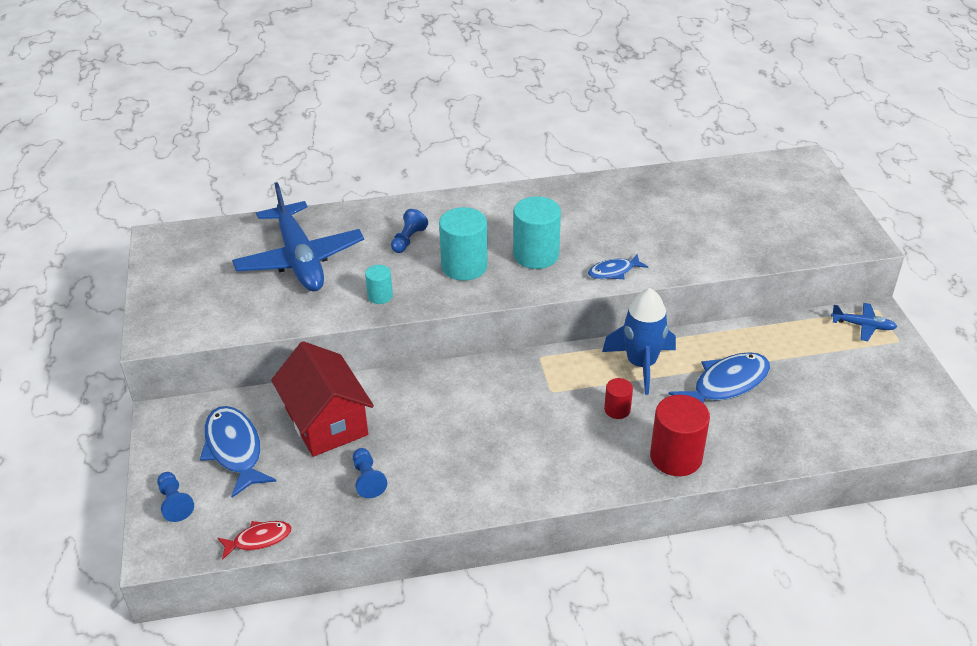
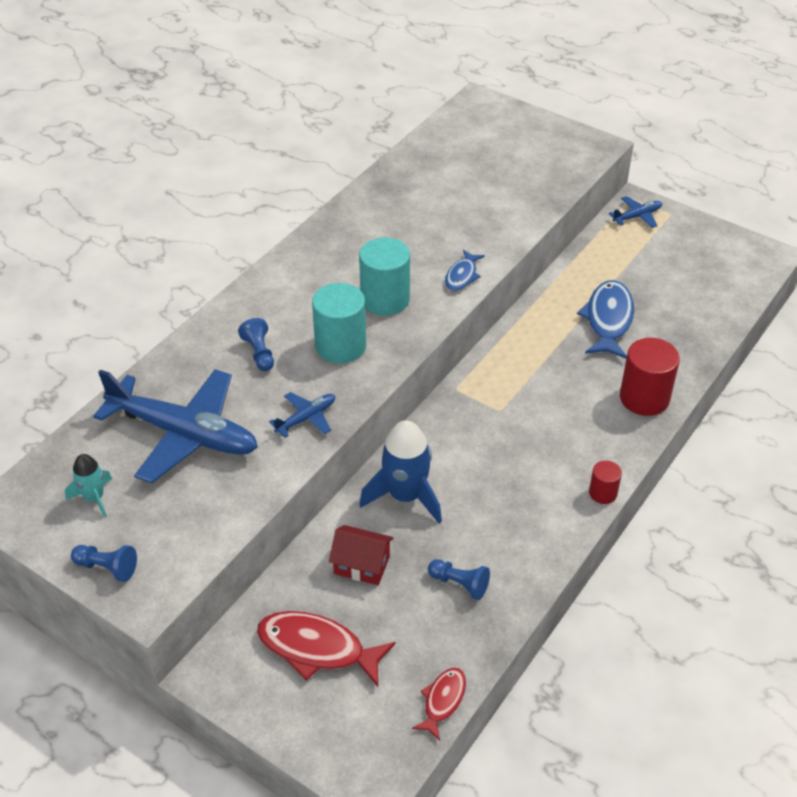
camera: 45 degrees left, 5 degrees up
(175, 503) = (330, 733): blue pawn -> blue pawn (107, 568)
(206, 263) = (94, 498): none -> turquoise rocket
(235, 449) = (317, 648): blue fish -> red fish
(326, 421) = (362, 565): red house -> red house, size x0.56
(380, 296) = (306, 418): turquoise cylinder -> blue plane
(617, 409) = (563, 391): red cylinder -> red cylinder (603, 493)
(641, 364) = (534, 344): blue rocket -> blue rocket (405, 496)

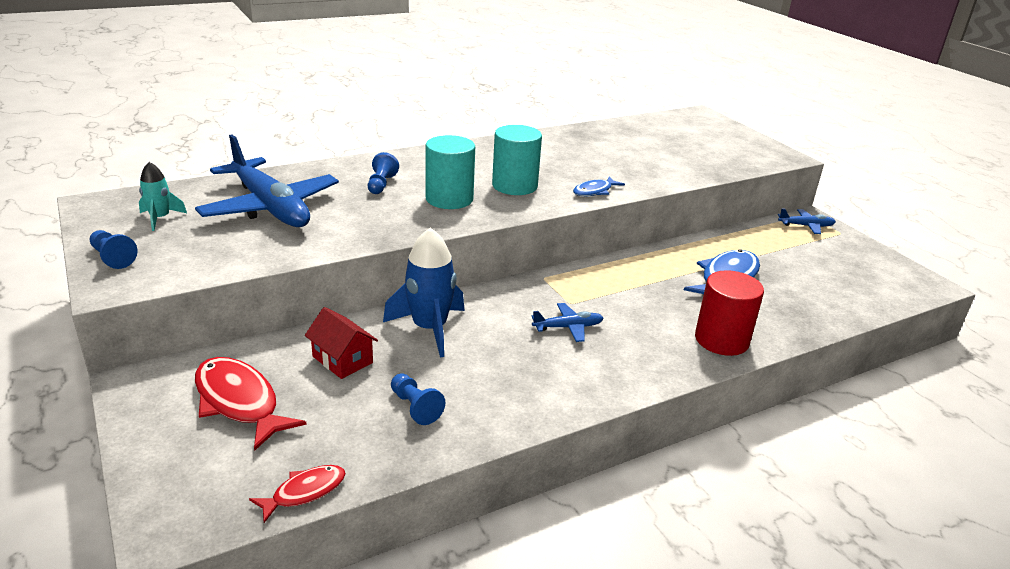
camera: 25 degrees right, 15 degrees down
(306, 418) = (373, 228): blue plane -> blue plane (567, 327)
(603, 493) = (620, 393): red cylinder -> none

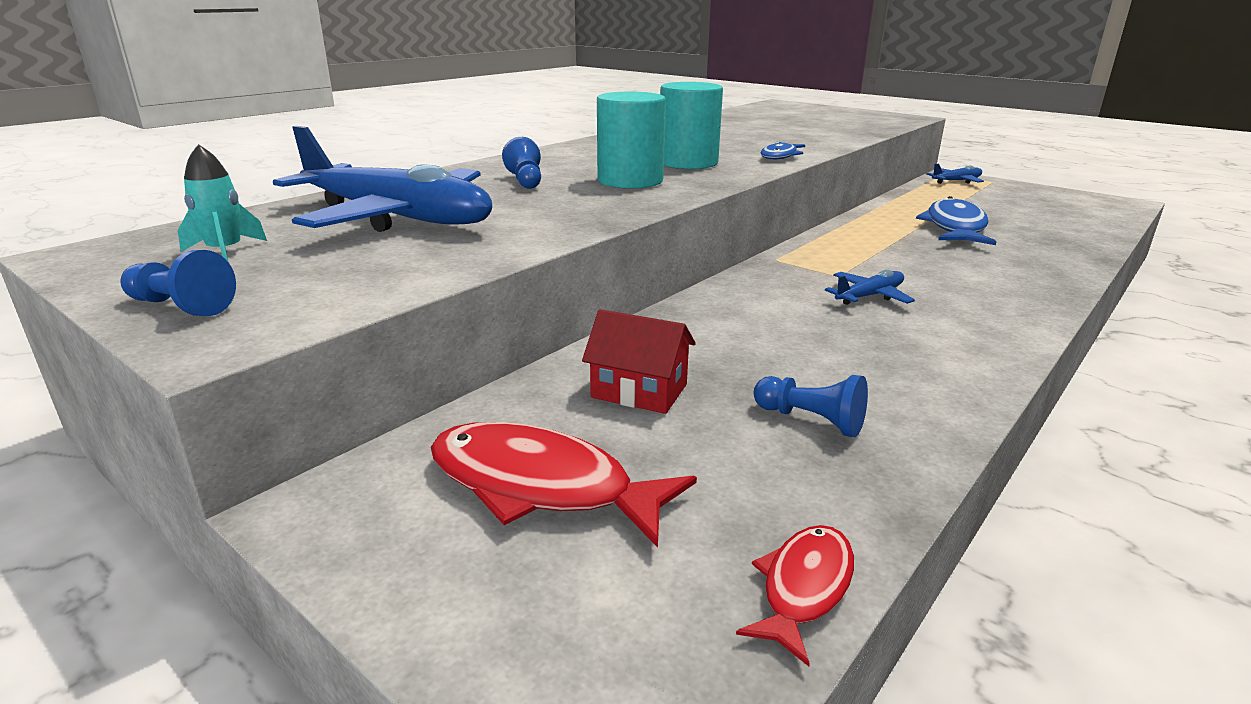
camera: 20 degrees left, 5 degrees down
(429, 328) = (712, 331): blue rocket -> none
(721, 340) = (1034, 274): red cylinder -> none

